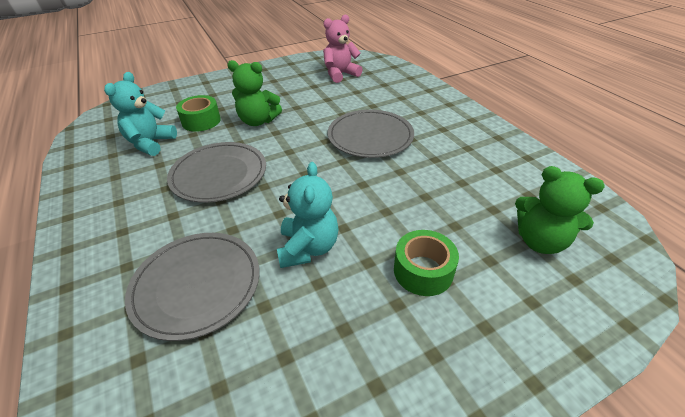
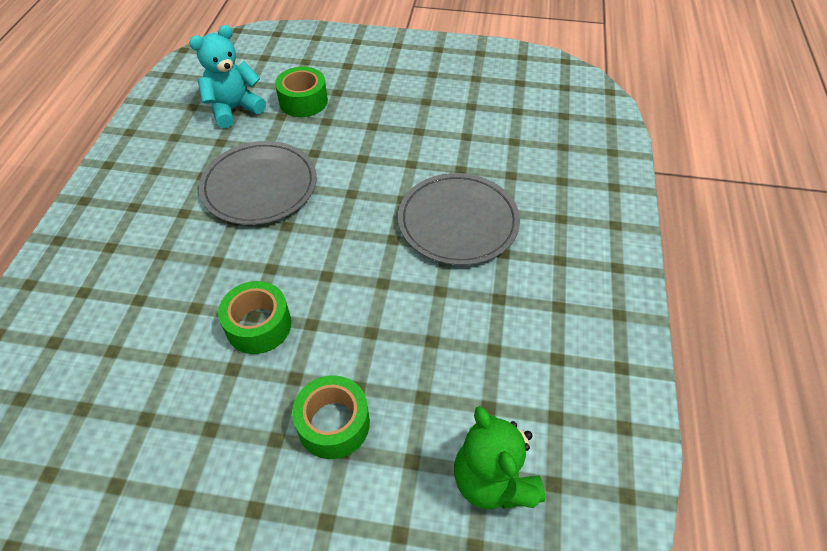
camera: 35 degrees right, 10 degrees up
(196, 285) = (141, 302): grey plate -> none
(258, 121) = (358, 131): green teddy bear -> none
(308, 248) = (258, 325): turquoise teddy bear -> green tape
(340, 74) = (523, 102): pink teddy bear -> none

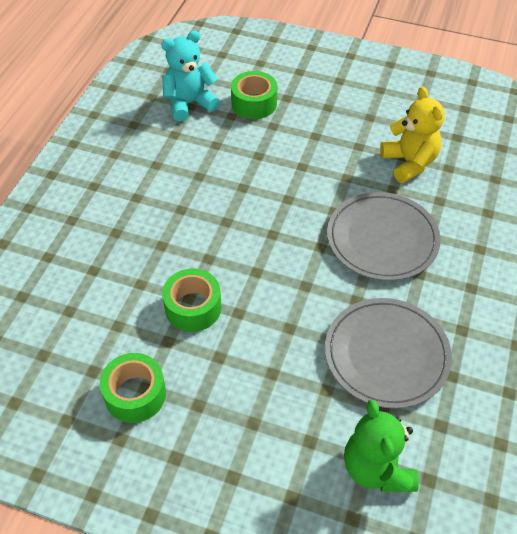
camera: 10 degrees right, 0 degrees up
(259, 186) = (205, 181): grey plate -> grey plate (386, 354)
(333, 424) = (248, 400): green tape -> green tape (135, 394)
(473, 141) = (409, 163): none -> yellow teddy bear

